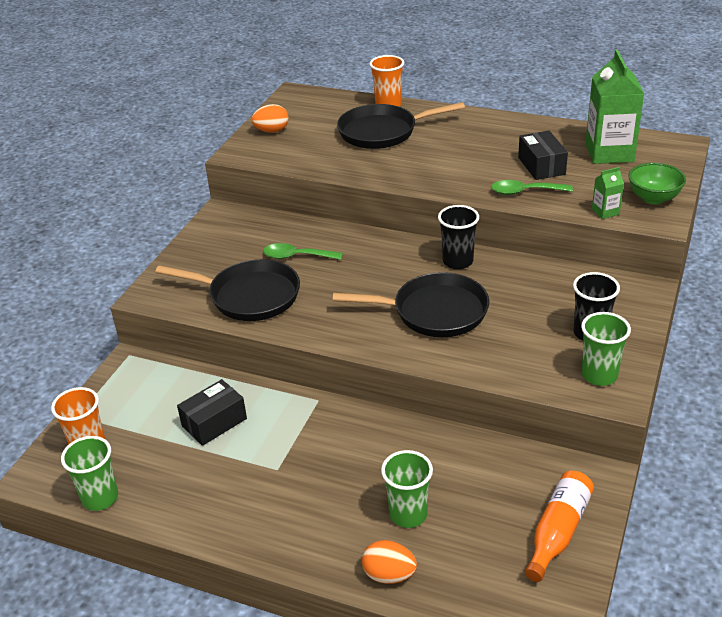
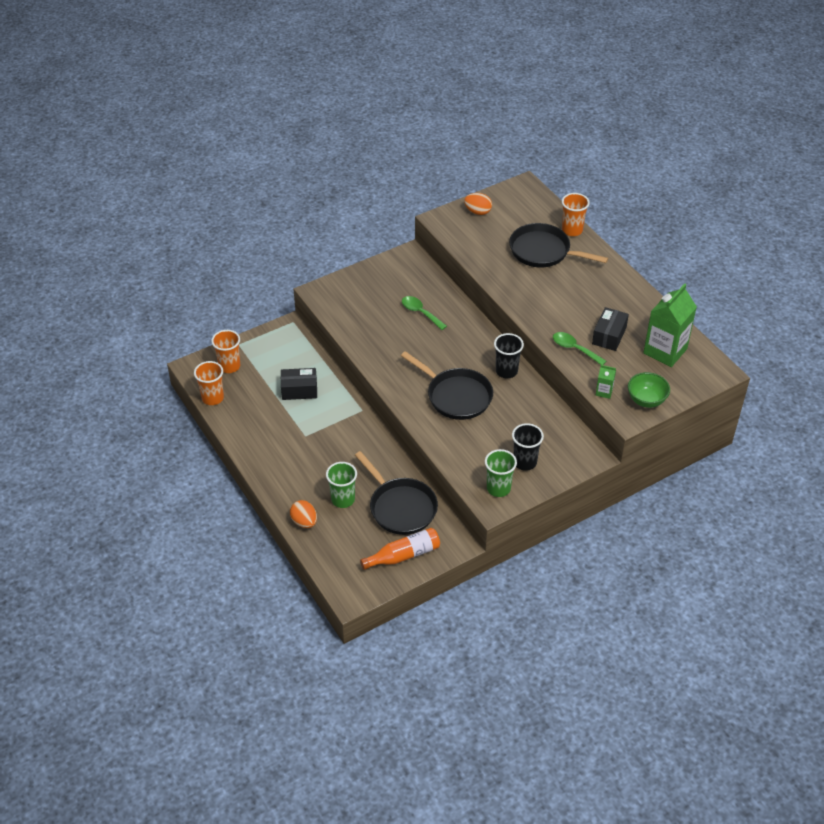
camera: 35 degrees right, 10 degrees up
(100, 498) = (212, 398): green cup -> orange cup
(249, 296) = (369, 324): black pan -> black pan (400, 507)

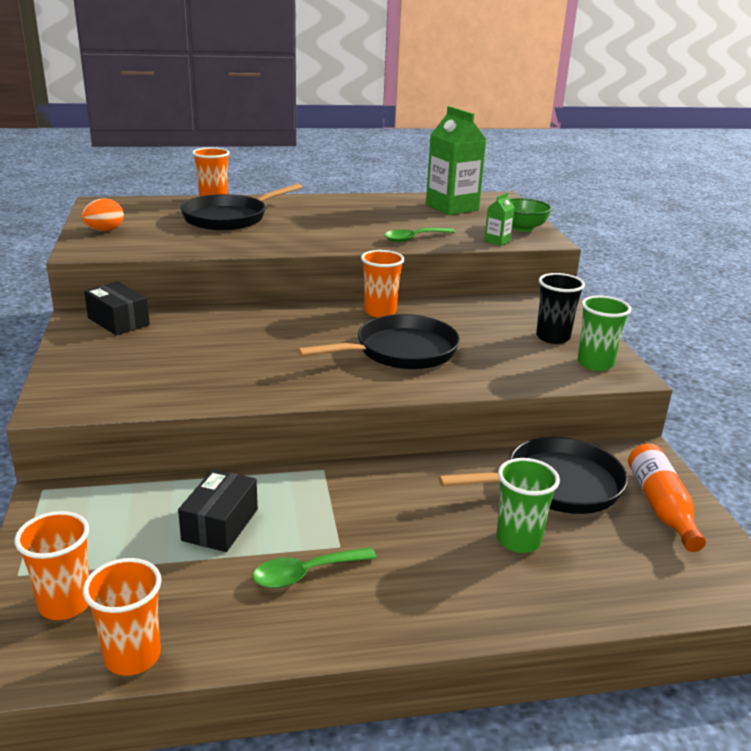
camera: 70 degrees left, 20 degrees down
(304, 522) = (558, 602): orange egg -> none
(420, 312) = (209, 338): green spoon -> green spoon (305, 574)
(506, 371) = (380, 312): black cup -> orange cup
(609, 336) = (407, 221): black box -> black box (118, 321)

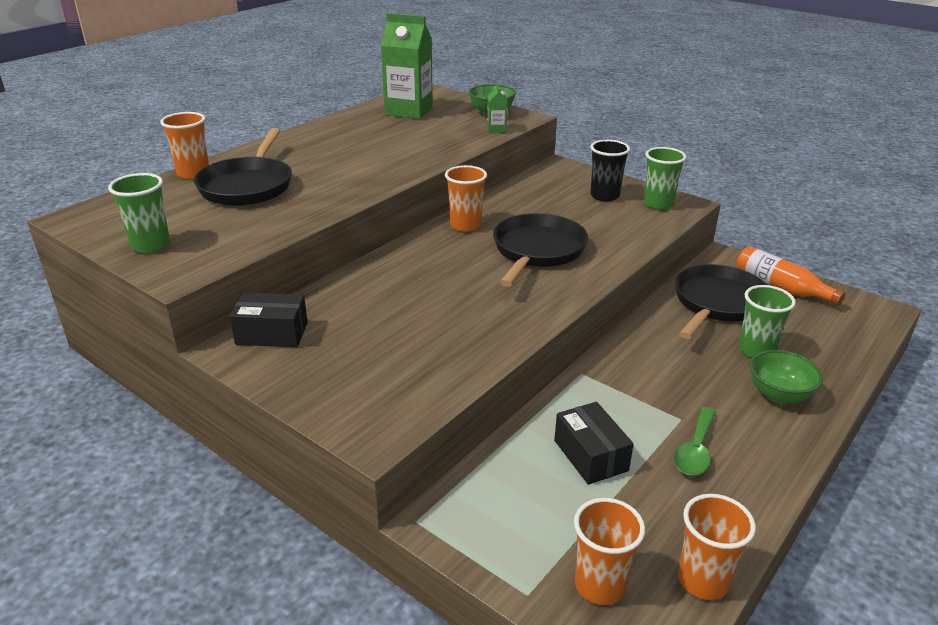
camera: 40 degrees left, 5 degrees up
(104, 230) = (150, 245): orange egg -> green cup
(414, 239) = (437, 149): green spoon -> none
(469, 584) = (778, 394): none -> green bowl

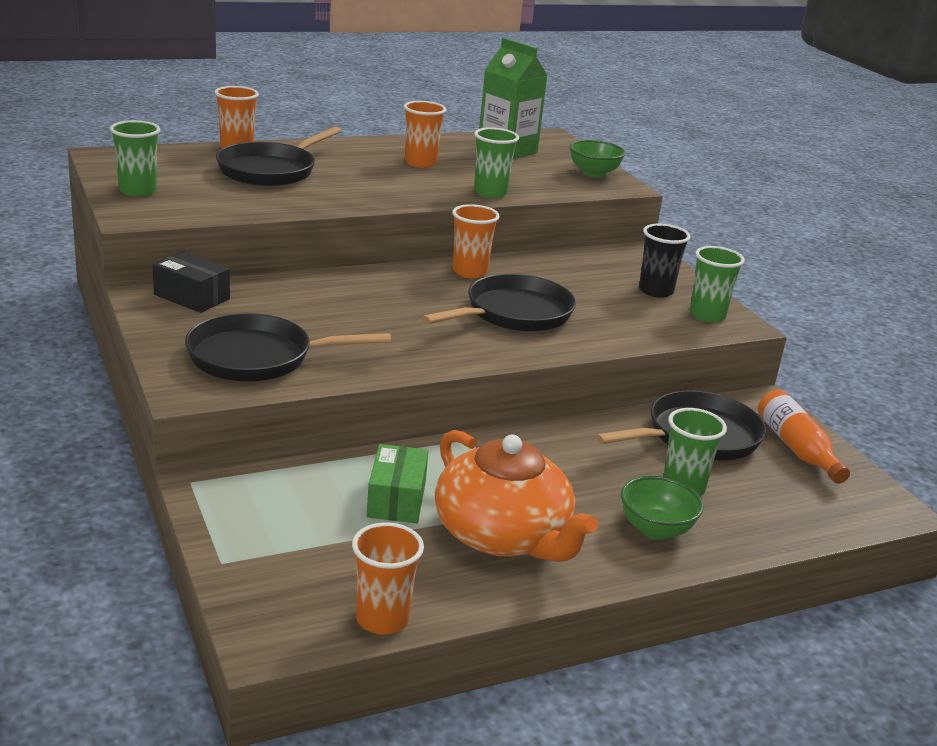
camera: 25 degrees right, 5 degrees down
(396, 373) = (258, 357): none -> black pan
(442, 152) = (490, 193): none -> green cup
(496, 130) = (575, 189): green carton -> none
(590, 455) = (396, 499): black box -> green box
(600, 585) = (288, 583): orange cup -> orange cup (420, 163)
(695, 450) = (503, 535): green spoon -> orange teapot

